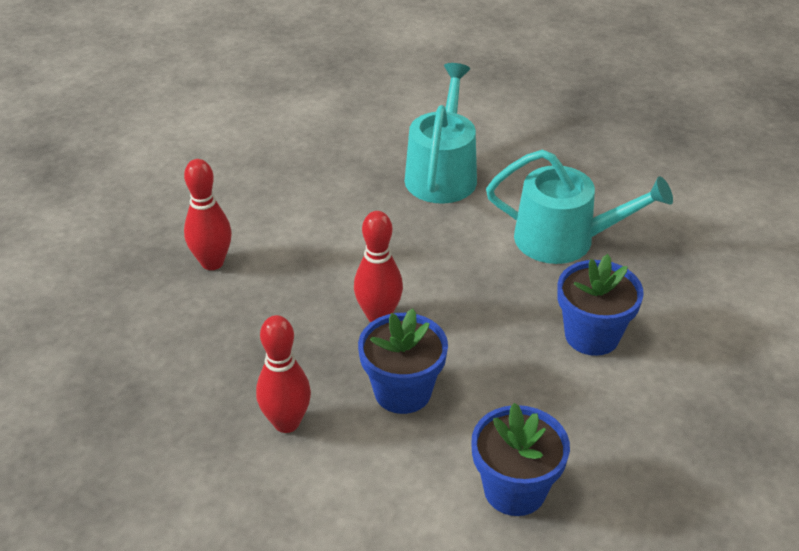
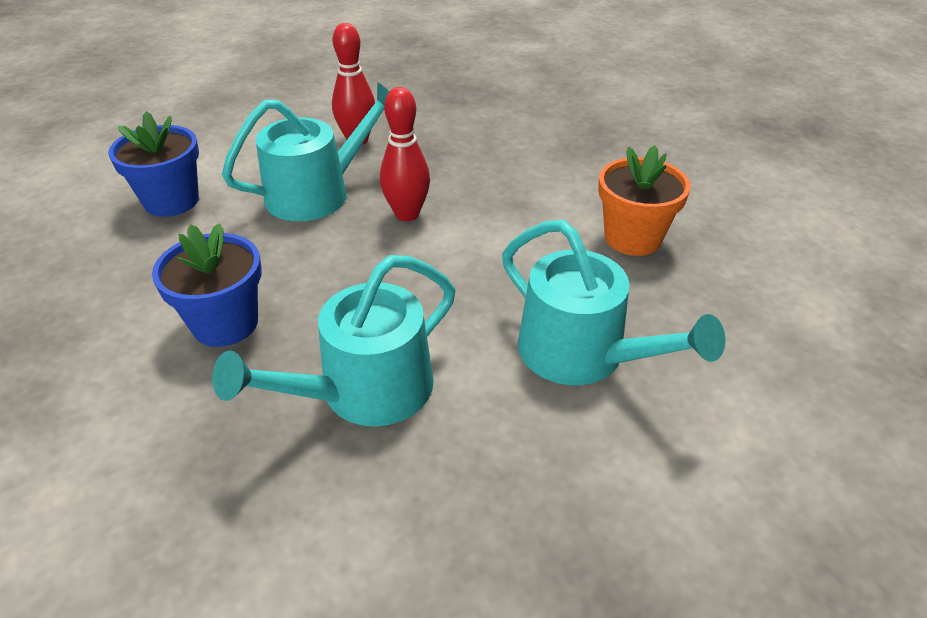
camera: 125 degrees right, 0 degrees up
(212, 262) = (564, 161): red bowling pin -> none
(299, 191) = (632, 238): none -> orange flower pot
(402, 391) = (317, 193): blue flower pot -> turquoise watering can

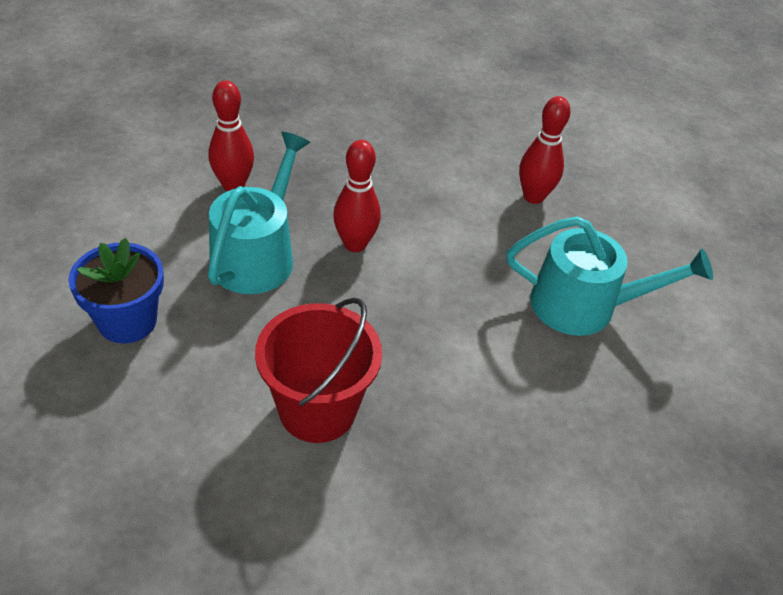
camera: 40 degrees left, 5 degrees up
(225, 323) = (317, 410): blue flower pot -> red bucket
(365, 391) = (478, 406): turquoise watering can -> none
(632, 238) = (533, 196): orange flower pot -> red bowling pin

